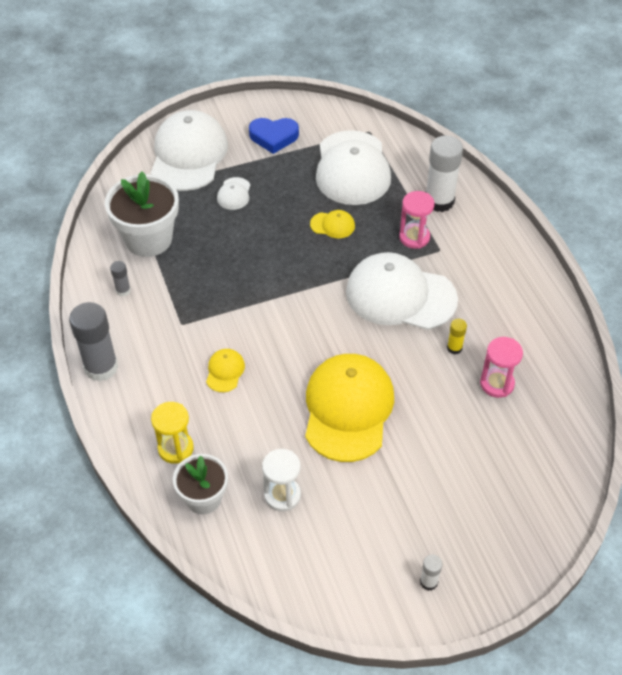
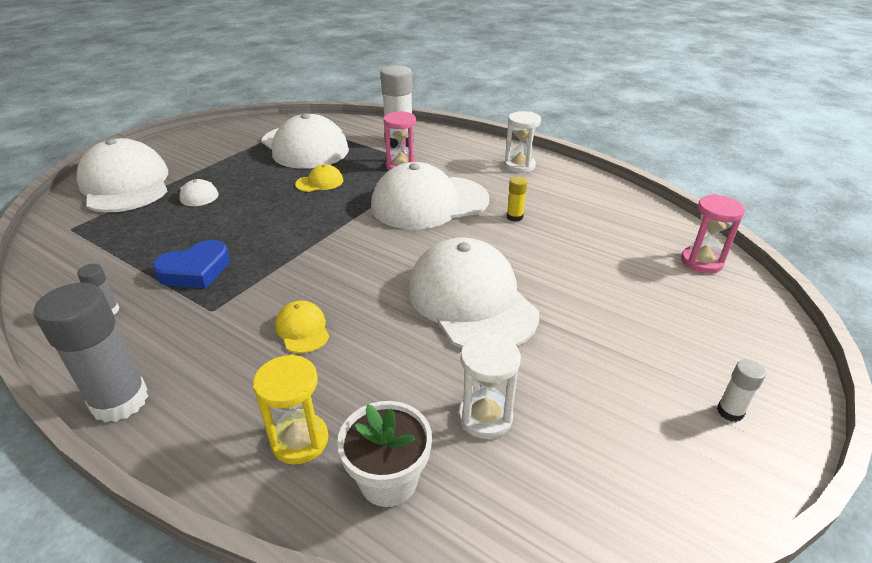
camera: 35 degrees left, 15 degrees down
(148, 239) = (116, 256): white flower pot -> none
(273, 137) = (211, 150): blue heart -> blue heart (195, 270)
(348, 409) = (471, 300): yellow cap -> white cap
(497, 384) = (577, 225): pink hourglass -> pink hourglass (701, 262)
(519, 289) = (519, 166): none -> white hourglass

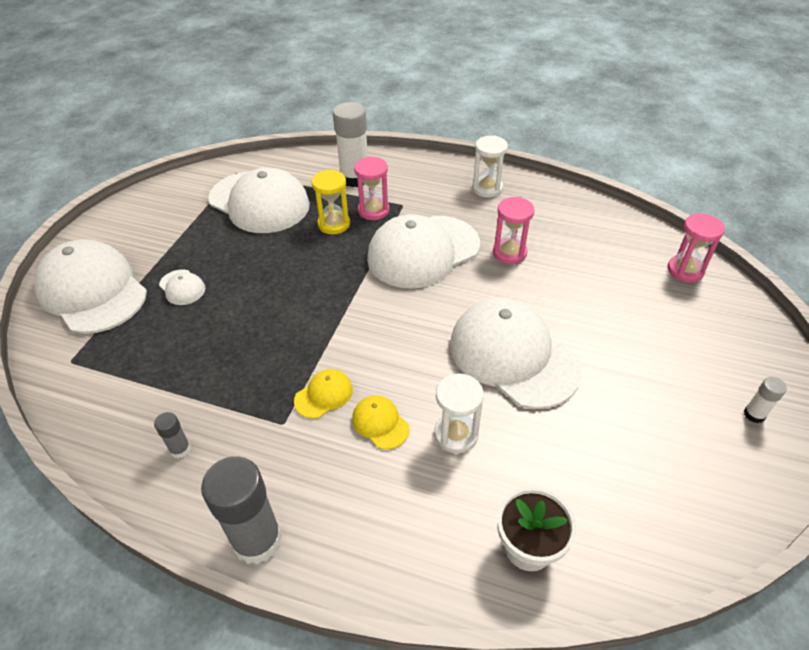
camera: 15 degrees left, 10 degrees up
(195, 270) = (239, 382): blue heart -> none
(300, 440) = (439, 533): yellow hourglass -> yellow hourglass (334, 224)
(320, 182) = (301, 247): yellow cap -> yellow cap (324, 395)
(485, 417) = (576, 469): white hourglass -> white hourglass (456, 434)
(514, 217) = (509, 253): yellow glue stick -> pink hourglass

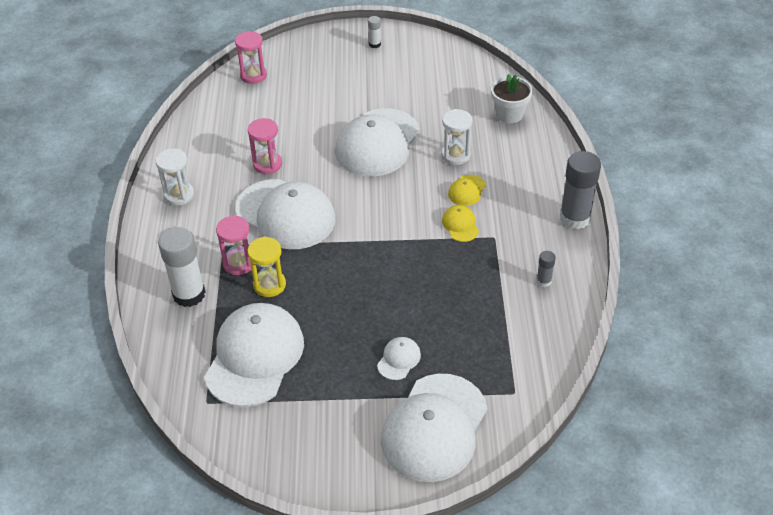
camera: 110 degrees left, 0 degrees up
(324, 395) = (460, 225): yellow cap -> yellow cap turned 45 degrees clockwise

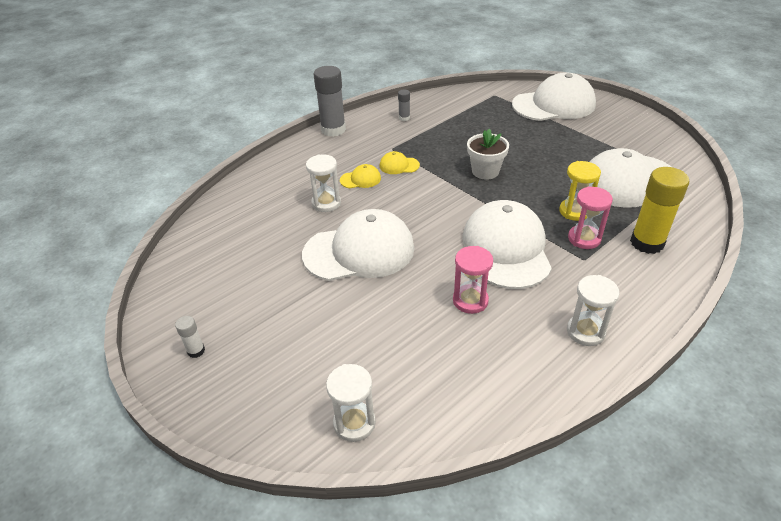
camera: 130 degrees left, 5 degrees down
(189, 294) = (647, 243): white glue stick -> yellow glue stick
(253, 75) = (354, 423): pink hourglass -> white hourglass
(399, 359) = (536, 134): white cap -> none
(460, 225) = (399, 165): yellow cap -> yellow cap turned 60 degrees clockwise
(509, 114) = (242, 203): white flower pot -> white flower pot (485, 171)

